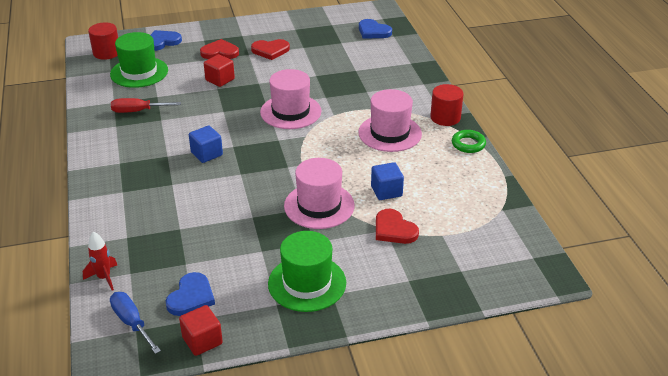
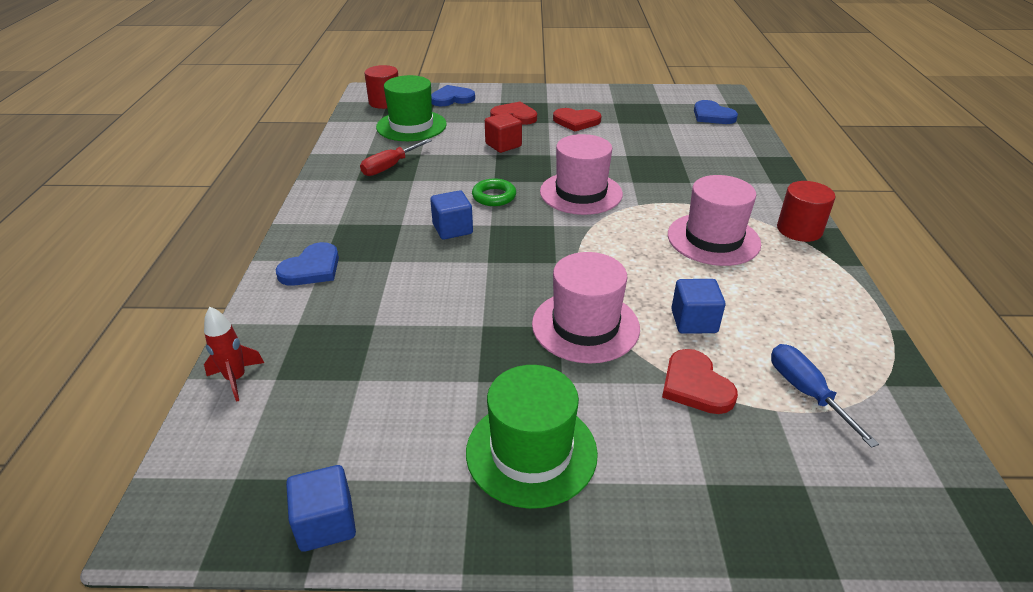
camera: 15 degrees right, 0 degrees up
(132, 322) = (236, 463): blue screwdriver -> blue screwdriver (806, 392)
(138, 111) = (390, 167): red screwdriver -> red screwdriver turned 60 degrees counterclockwise
(191, 297) = (343, 437): blue heart -> blue heart (311, 268)
(202, 341) = (326, 523): red cube -> blue cube
(468, 144) = (832, 272): green ring -> green ring (494, 196)

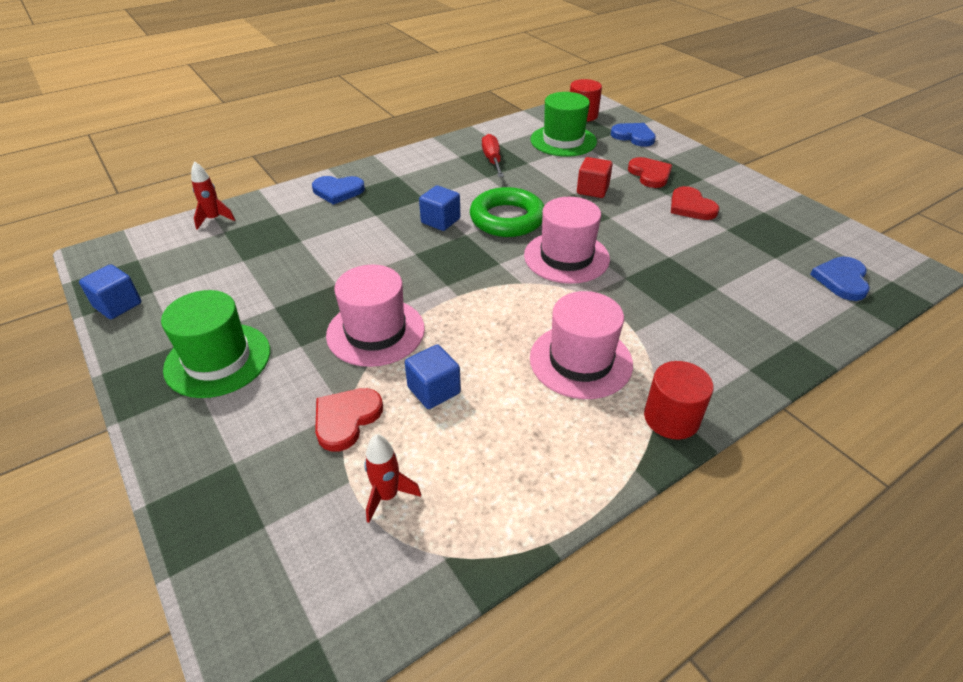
camera: 55 degrees right, 5 degrees up
(390, 167) = (492, 160): red screwdriver -> red screwdriver turned 75 degrees clockwise
(494, 196) = (507, 219): green ring -> green ring, size x1.79
(806, 392) = (387, 496): blue screwdriver -> red rocket

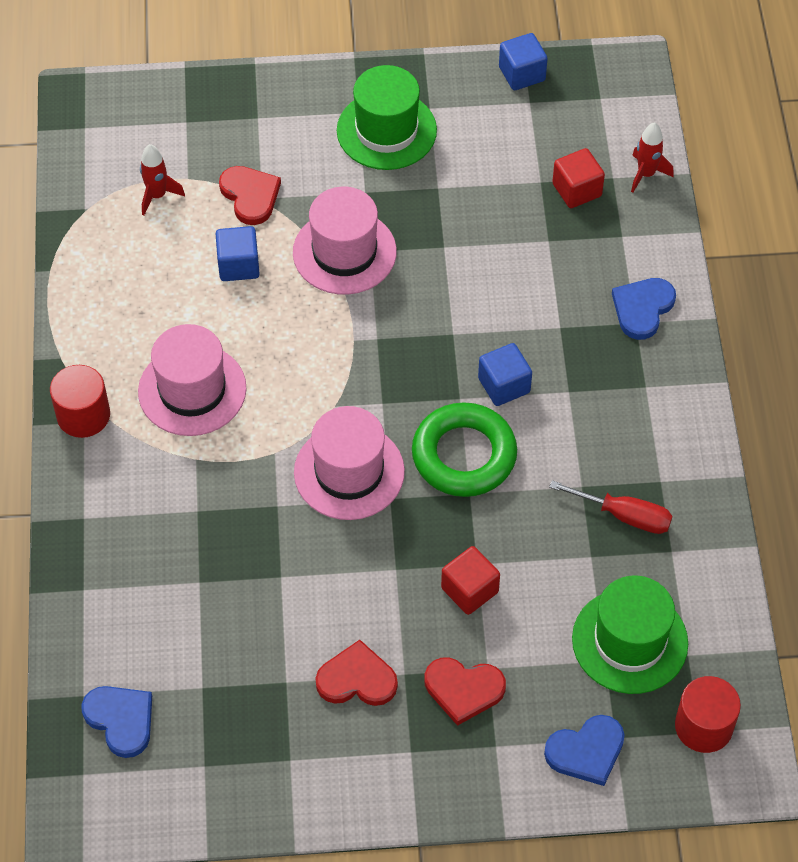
camera: 120 degrees right, 15 degrees up
(244, 242) = (577, 190): none -> red cube

